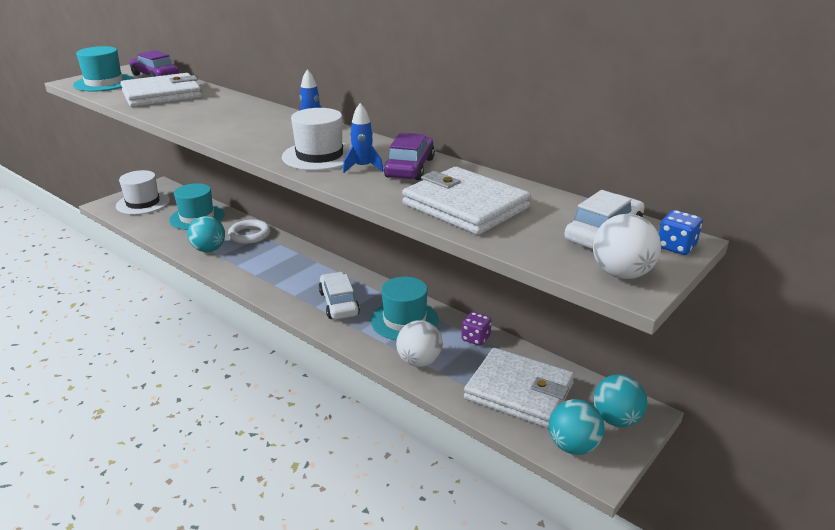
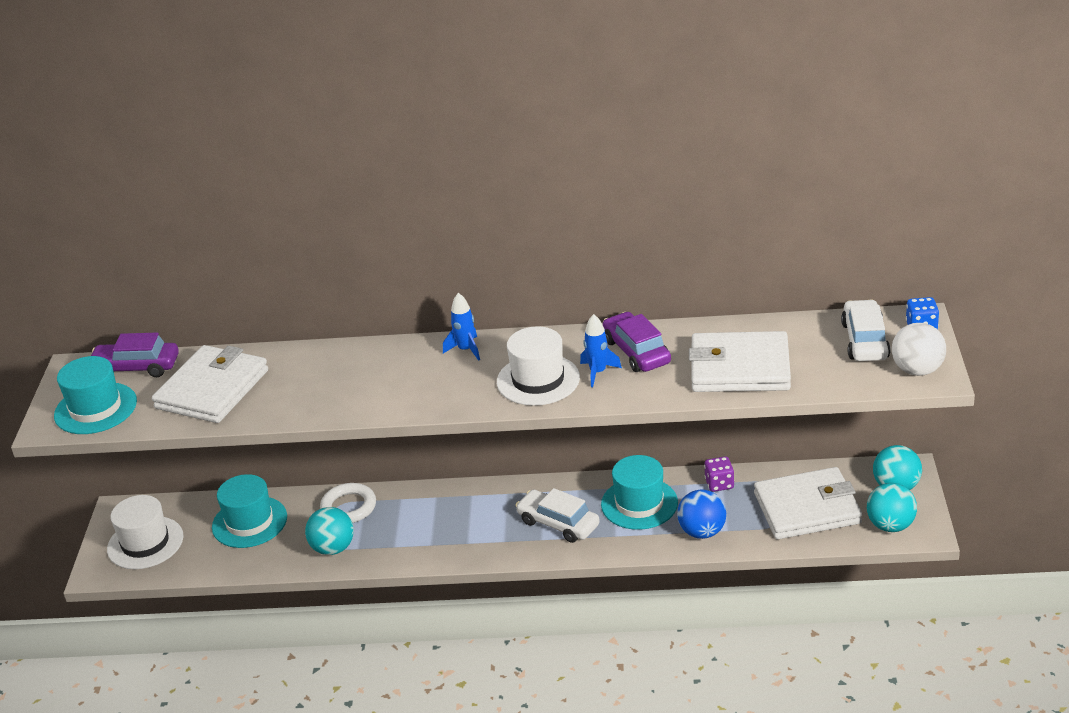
camera: 35 degrees left, 5 degrees up
(419, 361) = (702, 532): white ball -> blue ball

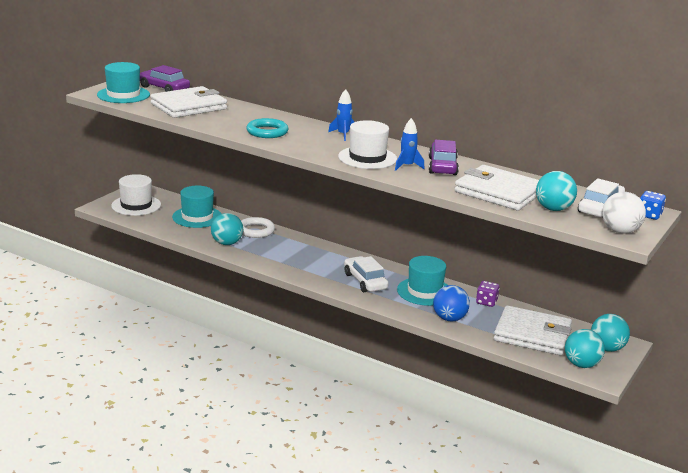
camera: 25 degrees right, 10 degrees down
(368, 391) = (267, 132): none -> turquoise ring
(821, 367) = (553, 209): none -> turquoise ball

